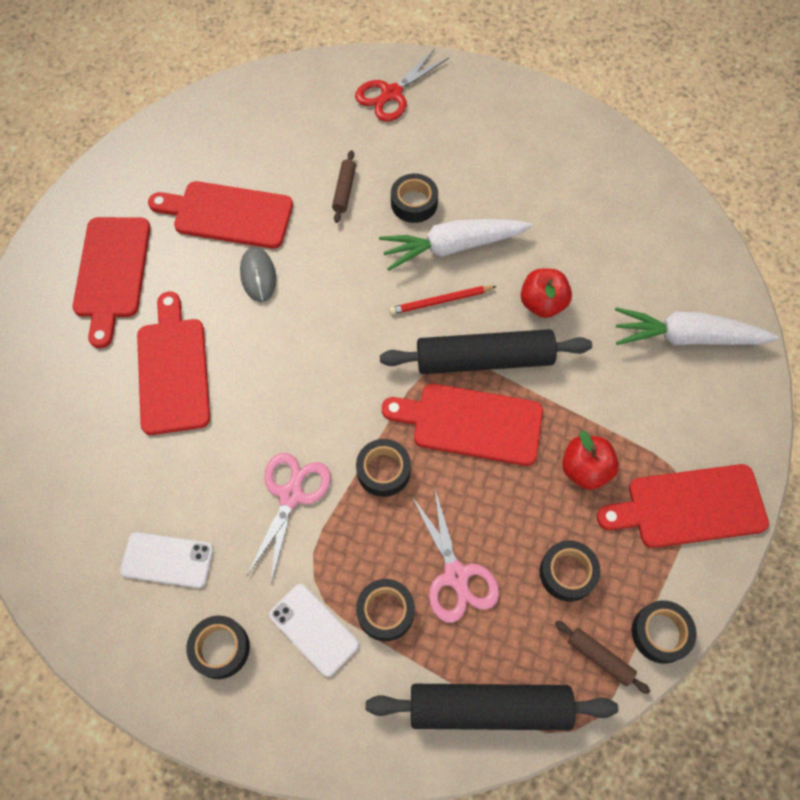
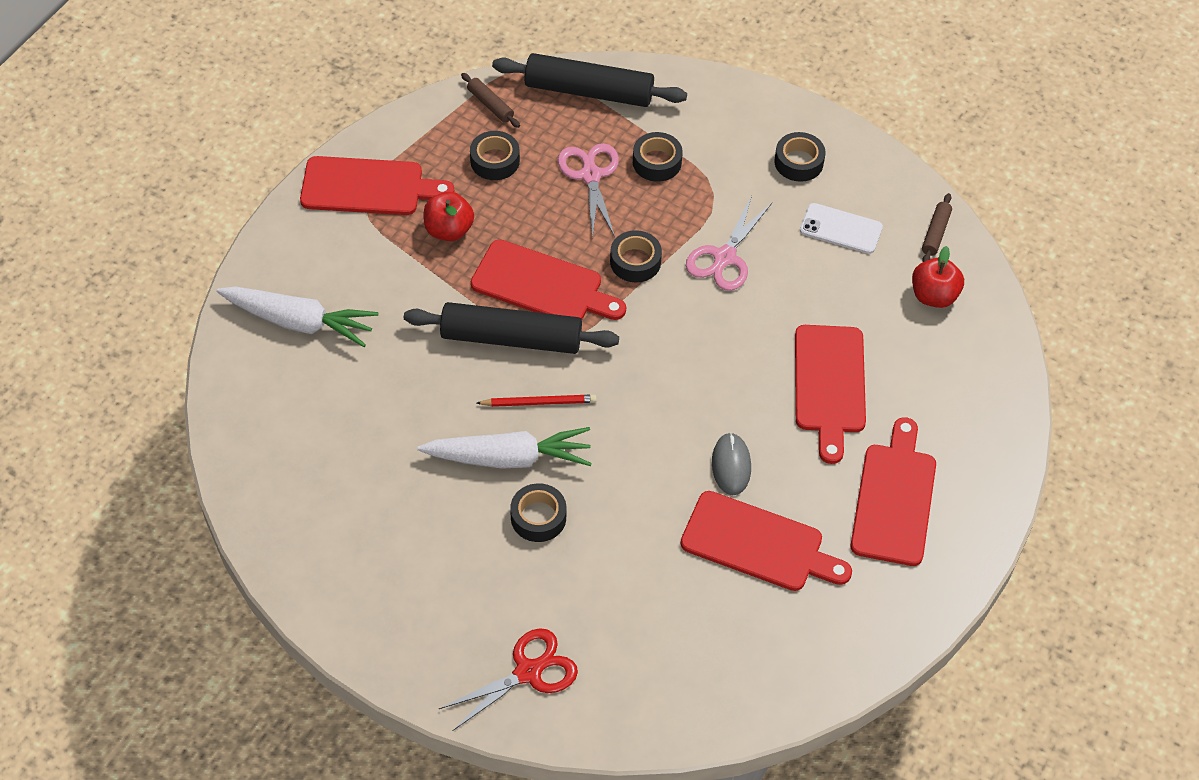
camera: 170 degrees left, 10 degrees down
(314, 629) = (719, 161): white phone -> none
(344, 190) = (616, 549): brown rolling pin -> brown rolling pin (935, 233)
(542, 303) = (432, 380): red apple -> red apple (933, 296)
(660, 633) = (434, 111): black tape -> none

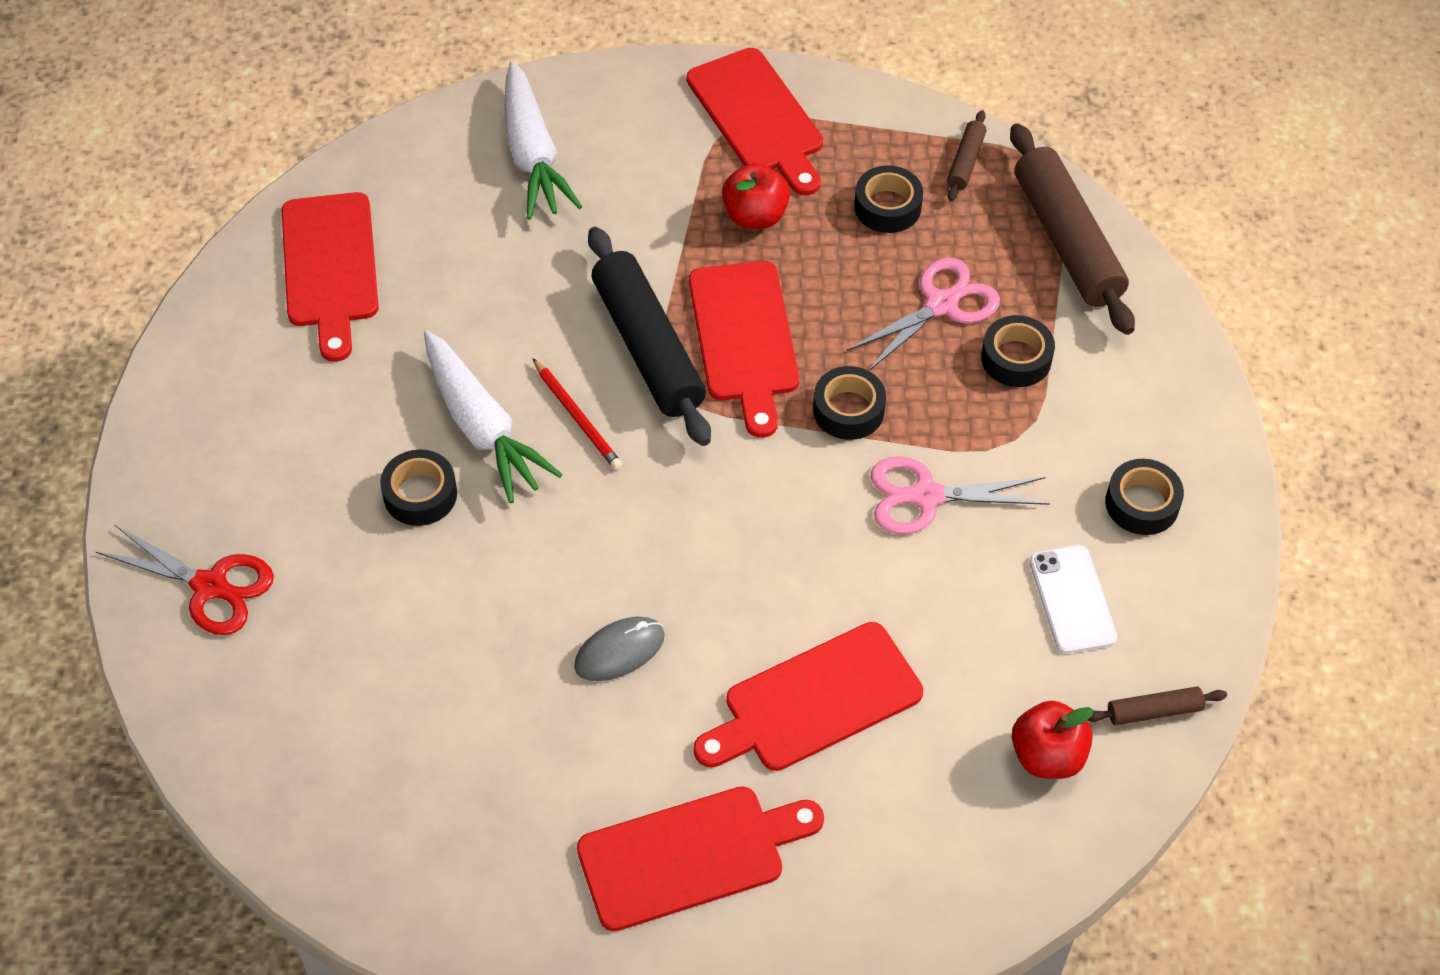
camera: 60 degrees right, 0 degrees up
(589, 91) = (1067, 241): black rolling pin -> brown rolling pin
(758, 543) = (525, 734): red cutting board -> red cutting board (330, 267)

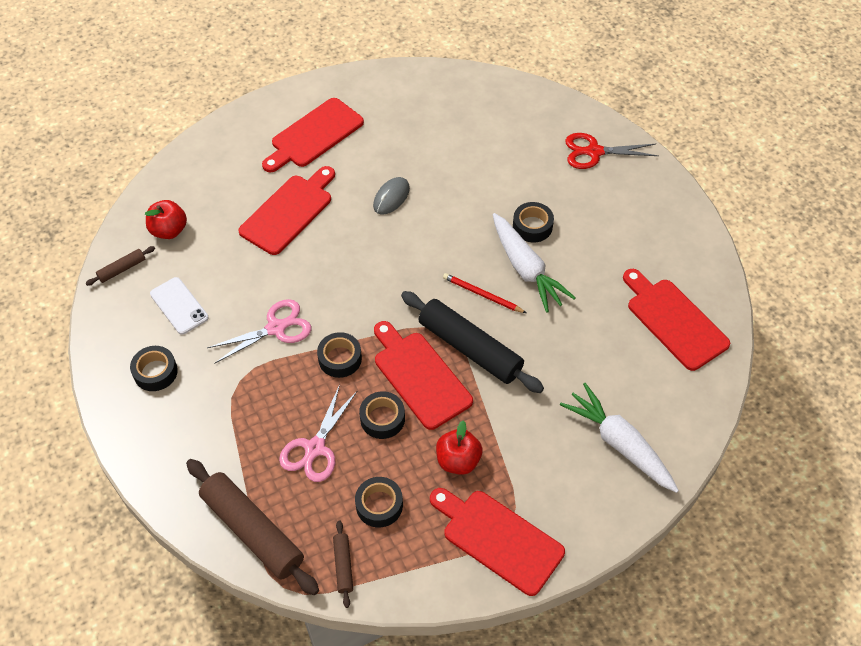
camera: 155 degrees right, 0 degrees up
(482, 428) = (526, 269): white carrot -> white carrot turned 150 degrees counterclockwise
(1016, 358) = (256, 431): black tape -> black tape (382, 419)

